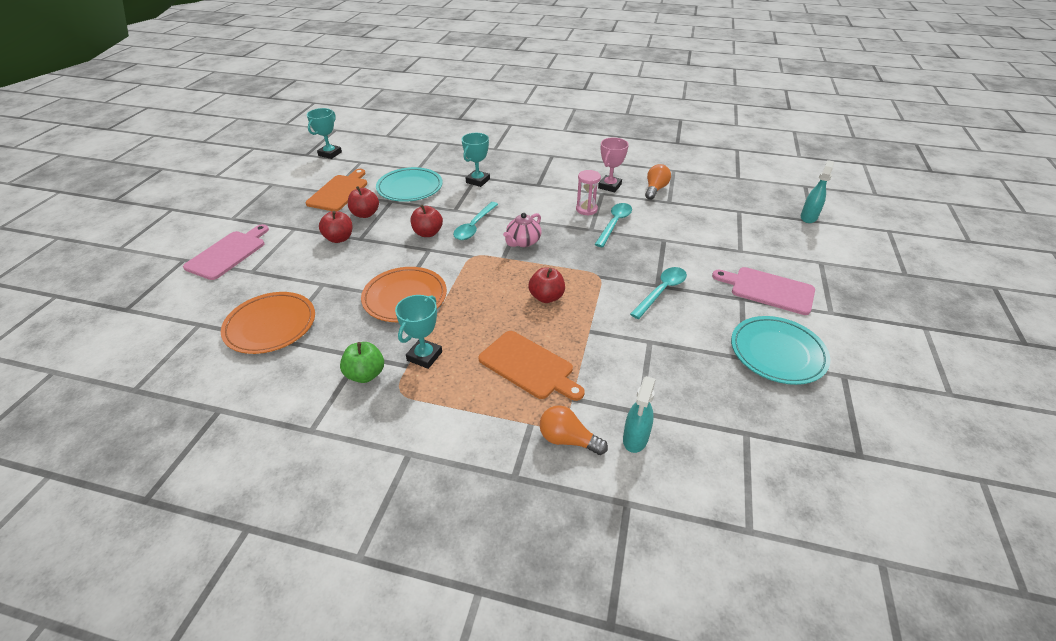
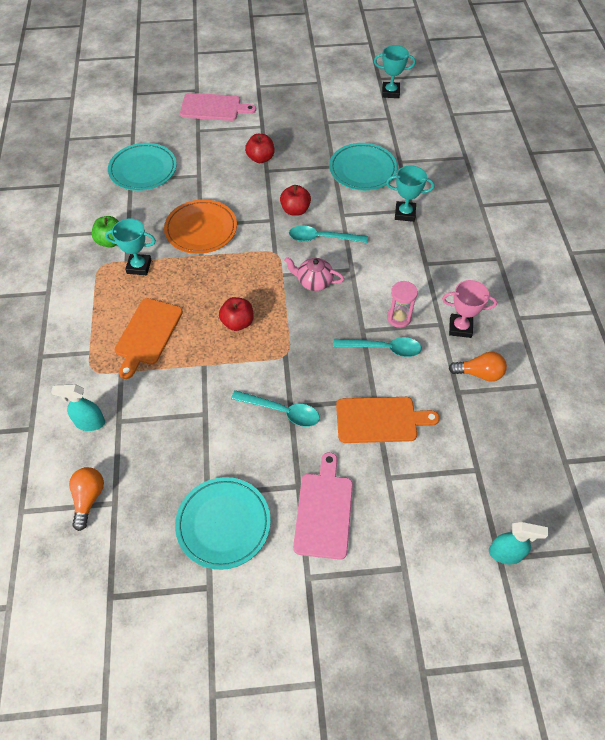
camera: 70 degrees right, 15 degrees up
(270, 326) = (143, 170): orange plate -> turquoise plate
(339, 192) = (329, 127): orange cutting board -> orange cutting board (380, 420)
(365, 214) = (303, 158): red apple -> none
(567, 439) = (79, 379): orange light bulb -> orange light bulb (88, 498)

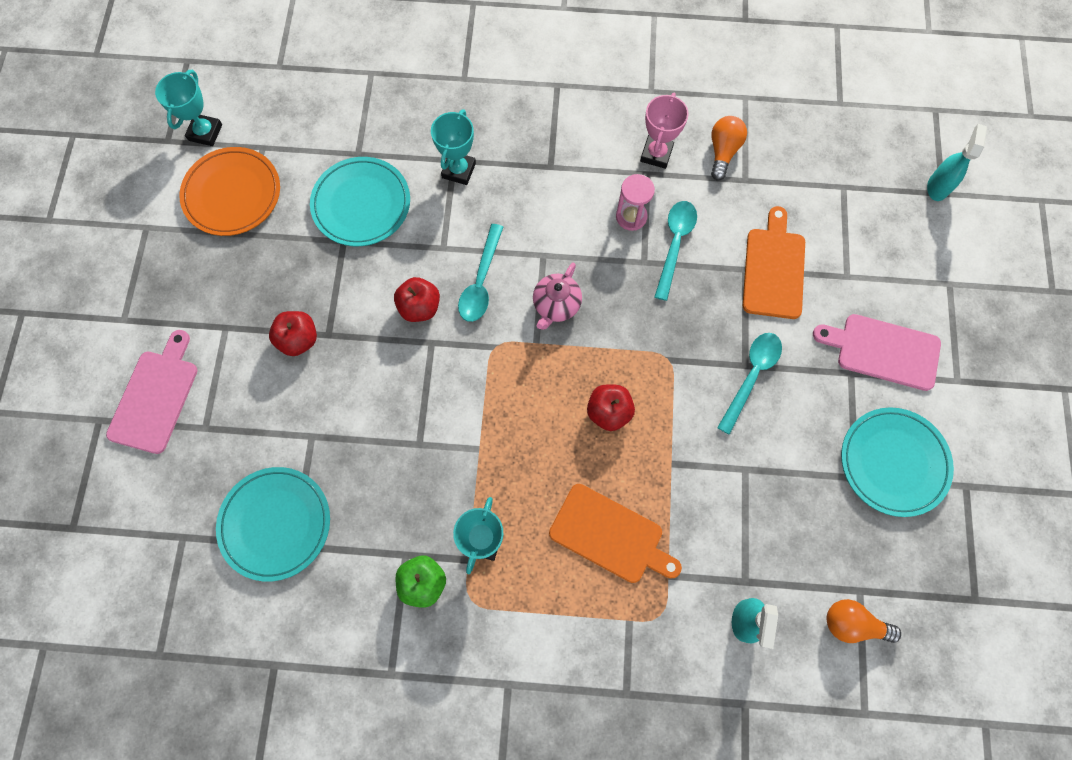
camera: 80 degrees left, 15 degrees up
(201, 229) = (428, 444): orange plate -> orange plate (232, 194)

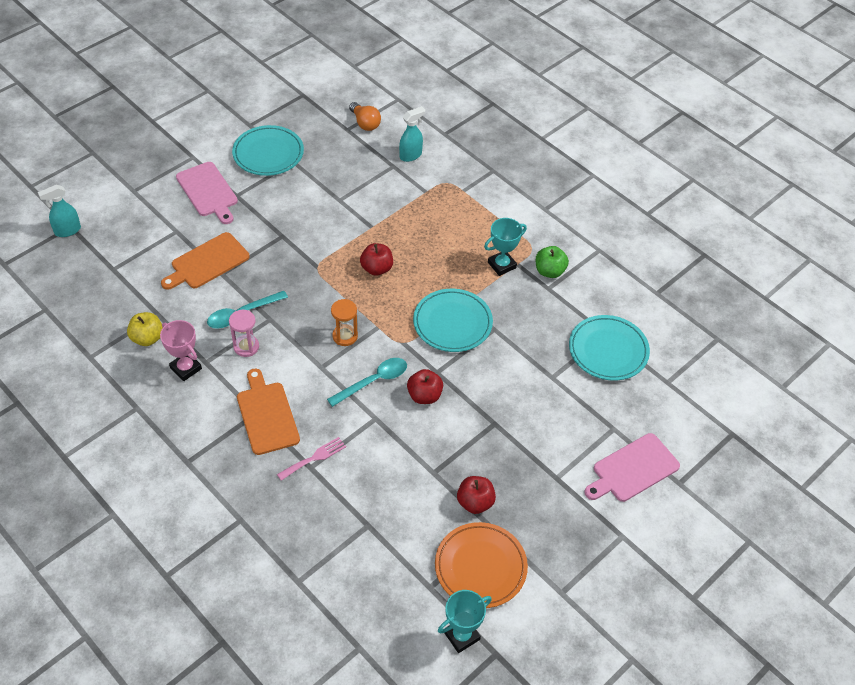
camera: 140 degrees left, 20 degrees down
(299, 339) = (515, 434): red apple -> red apple (475, 502)
(361, 204) = (399, 487): turquoise plate -> turquoise plate (452, 323)
(458, 170) = (314, 458): turquoise trophy -> pink fork
(556, 305) = (345, 336): pink teapot -> orange hourglass
(610, 535) = (436, 223): orange cutting board -> orange cutting board (267, 415)
(656, 154) = (186, 368): pink trophy -> pink trophy turned 75 degrees clockwise
(723, 152) = (147, 338): orange light bulb -> yellow apple
(751, 376) = (286, 229): turquoise spoon -> none

